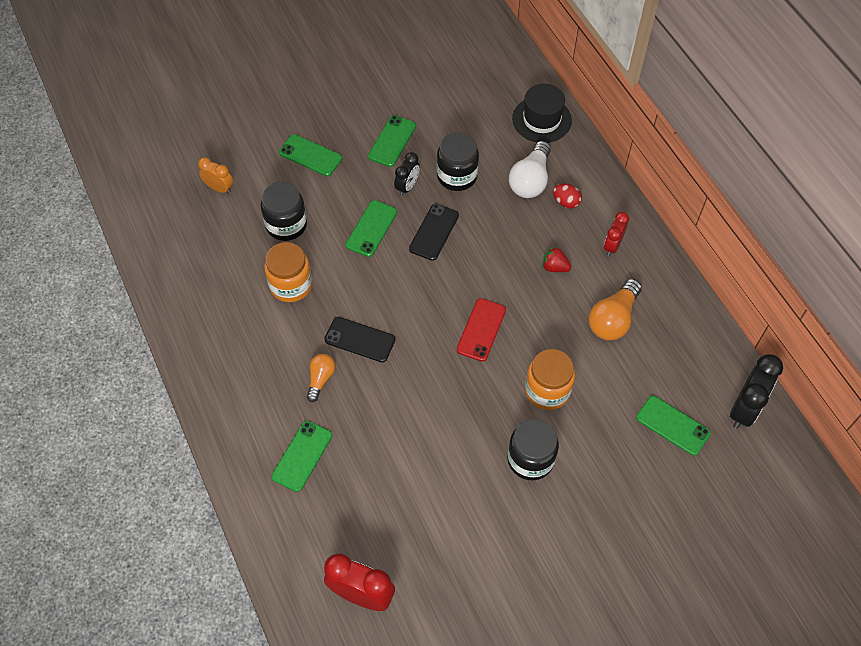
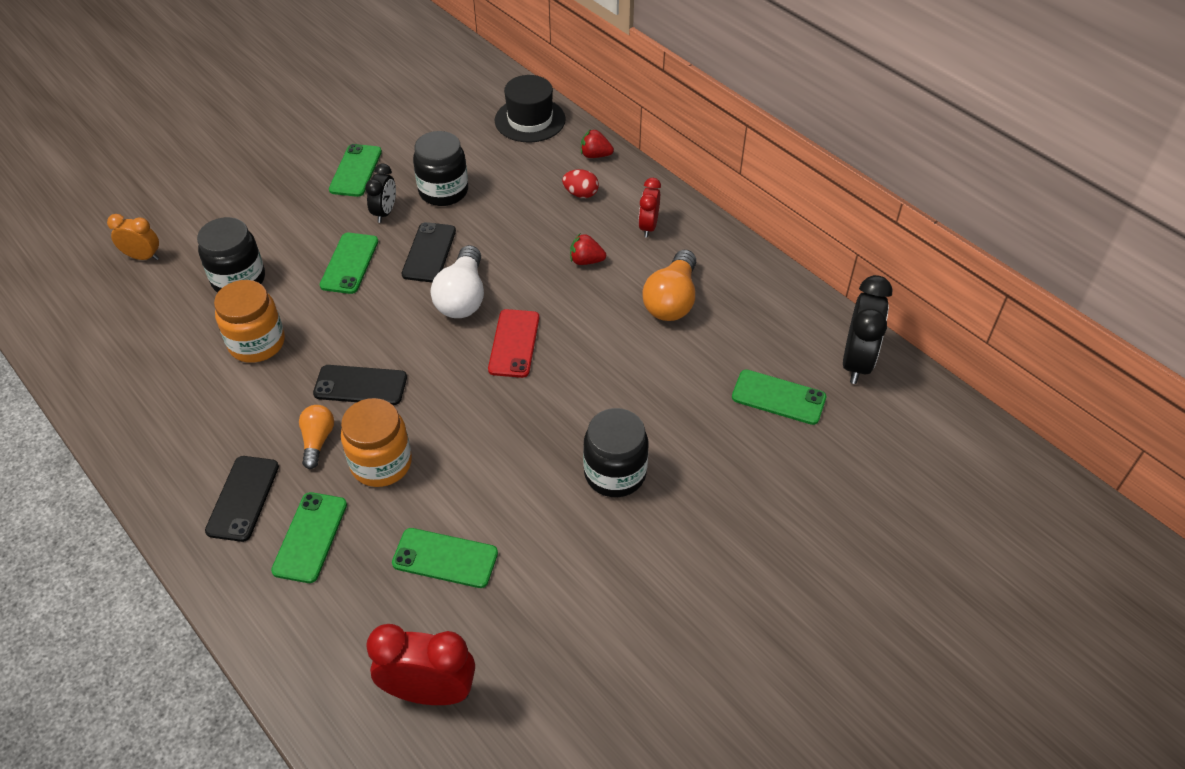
camera: 15 degrees left, 10 degrees down
(261, 413) = (243, 498): none -> black phone
(310, 155) = (256, 202): green phone -> green phone (445, 558)
(530, 180) = (533, 180): white light bulb -> white light bulb (462, 297)
(547, 390) = (614, 392): orange jar -> orange jar (381, 463)
(587, 166) = (595, 155): none -> red strawberry

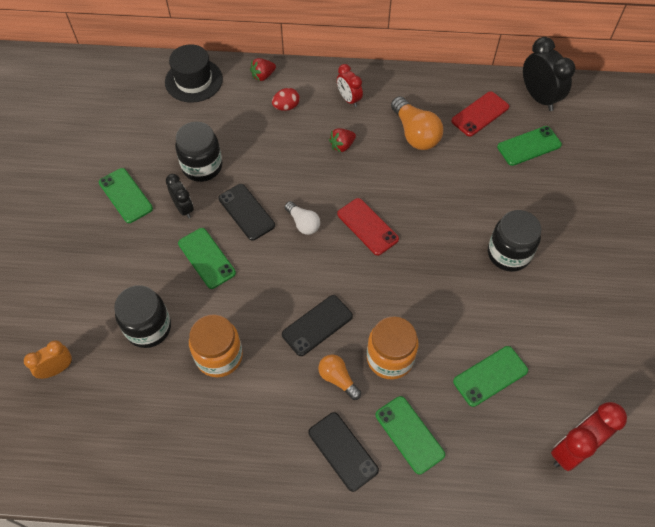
camera: 45 degrees left, 10 degrees up
(462, 297) = (303, 223): white light bulb -> white light bulb, size x0.60
(766, 331) = (480, 114): none -> red phone

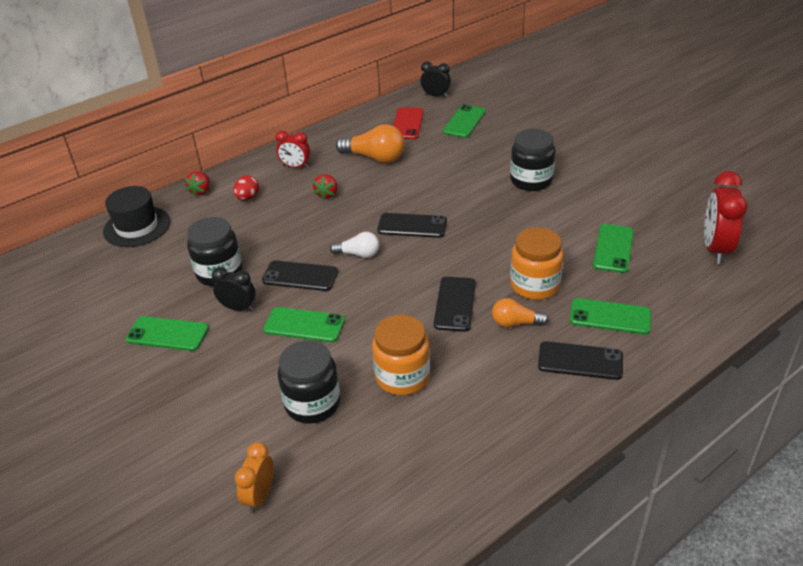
camera: 40 degrees left, 20 degrees down
(367, 226) = (412, 226): red phone -> black phone
(539, 97) = (435, 96): black clock -> black clock, size x0.60

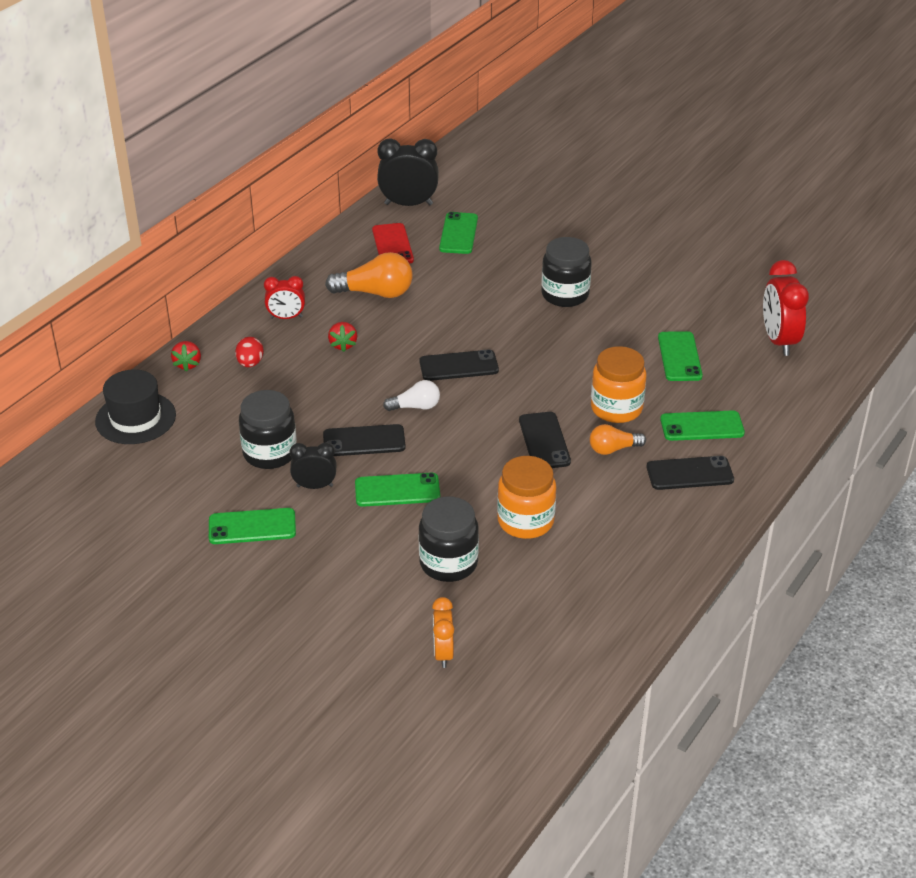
camera: 20 degrees left, 0 degrees up
(435, 96) = (408, 204): black clock -> black clock, size x1.66

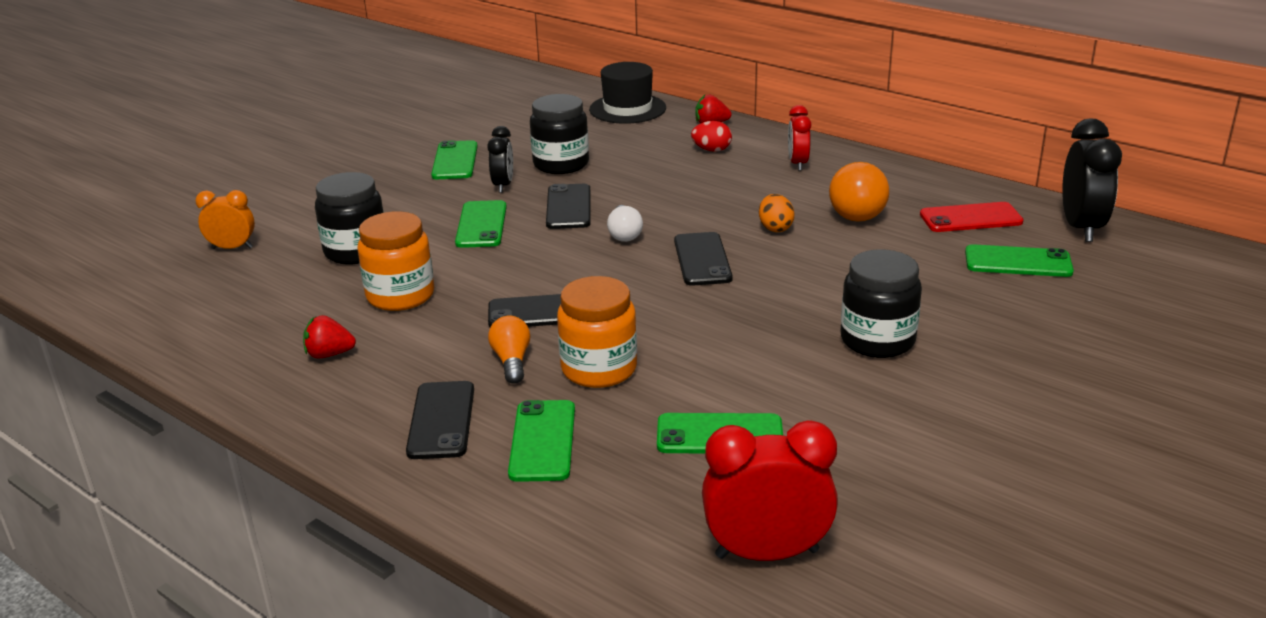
camera: 95 degrees right, 10 degrees down
(343, 345) = (746, 193): red strawberry -> red strawberry (329, 354)
(406, 331) = (775, 228): none -> orange egg

